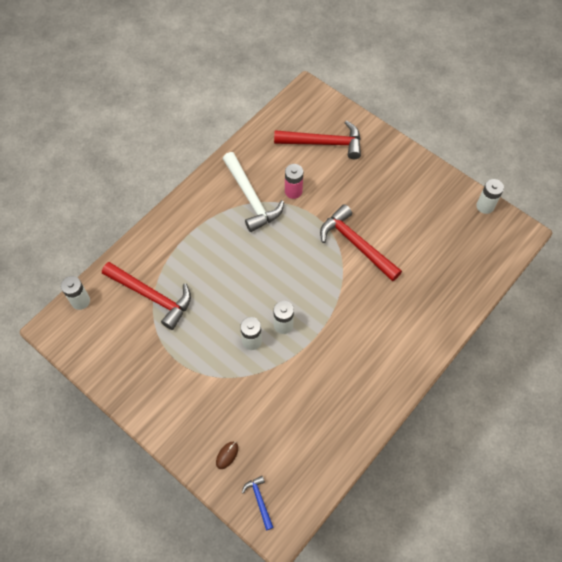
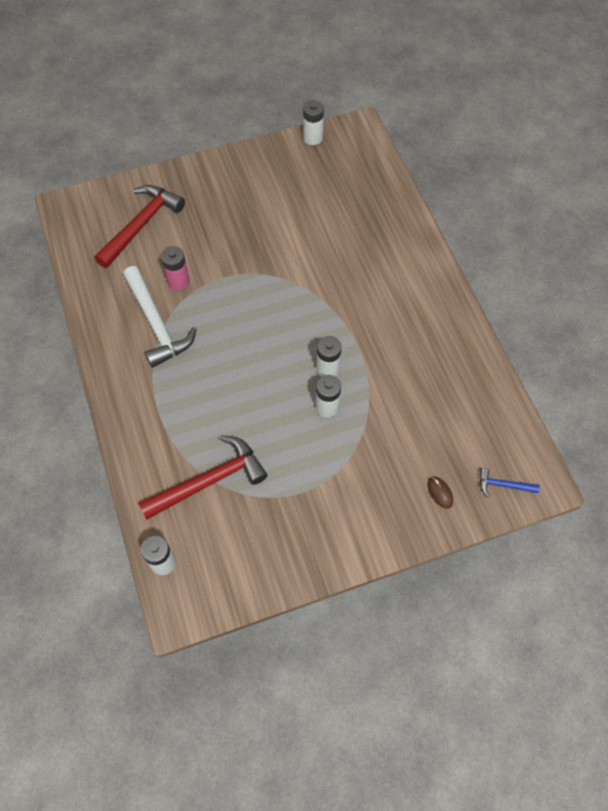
camera: 60 degrees left, 0 degrees up
(251, 198) = (156, 324): white hammer -> white hammer turned 60 degrees clockwise
(356, 244) = (281, 259): red hammer -> none

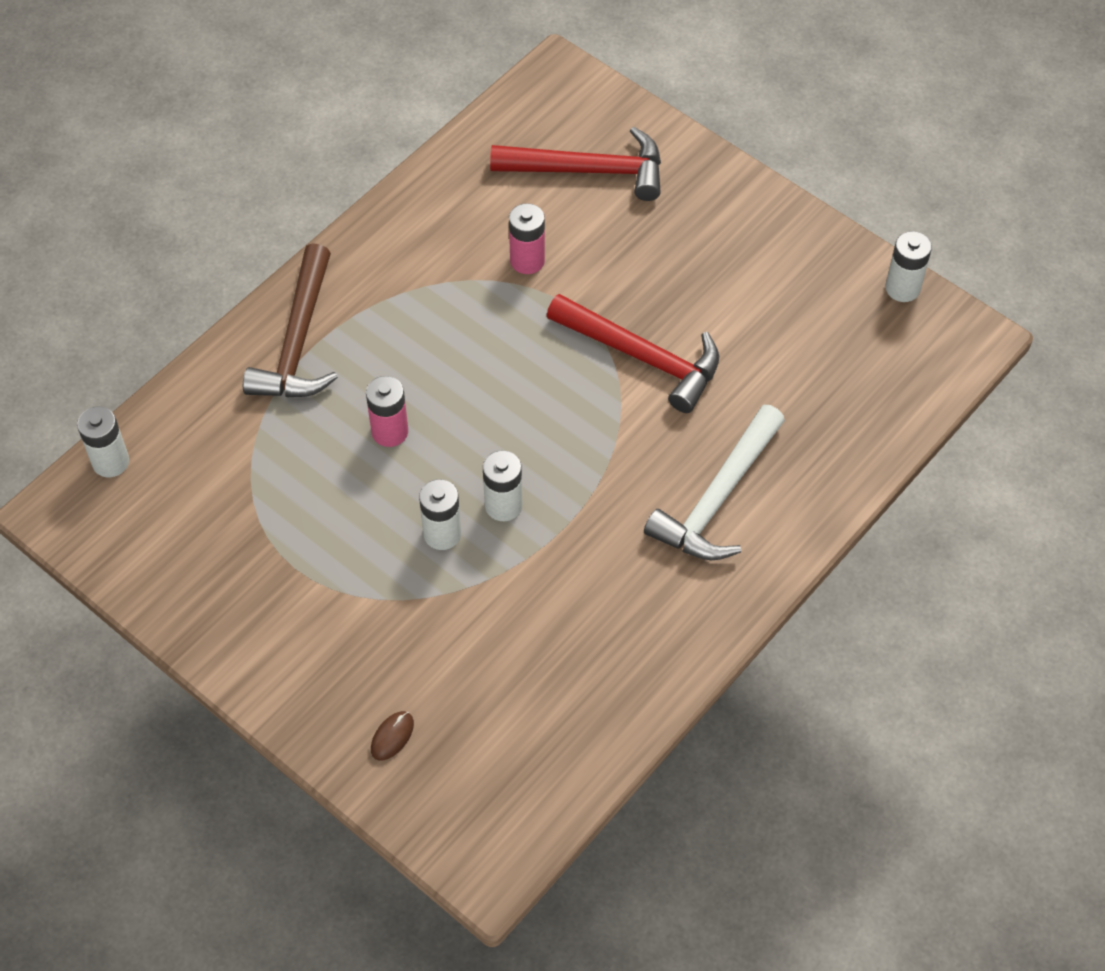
camera: 60 degrees right, 5 degrees down
(149, 418) = (298, 341): none -> brown hammer
(156, 324) = (443, 272): white hammer -> white hammer (718, 498)
(209, 481) = (249, 453): red hammer -> red hammer (642, 357)
(244, 401) = (390, 432): none -> pink battery
(503, 485) = (453, 815): blue hammer -> none

